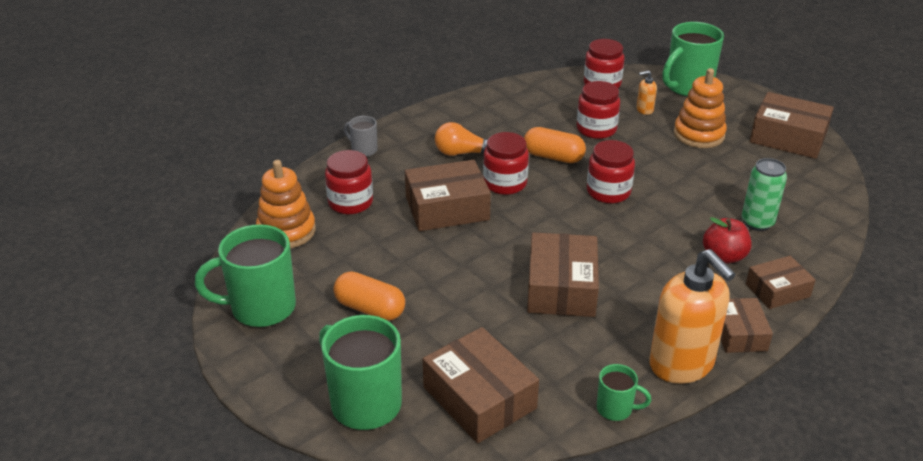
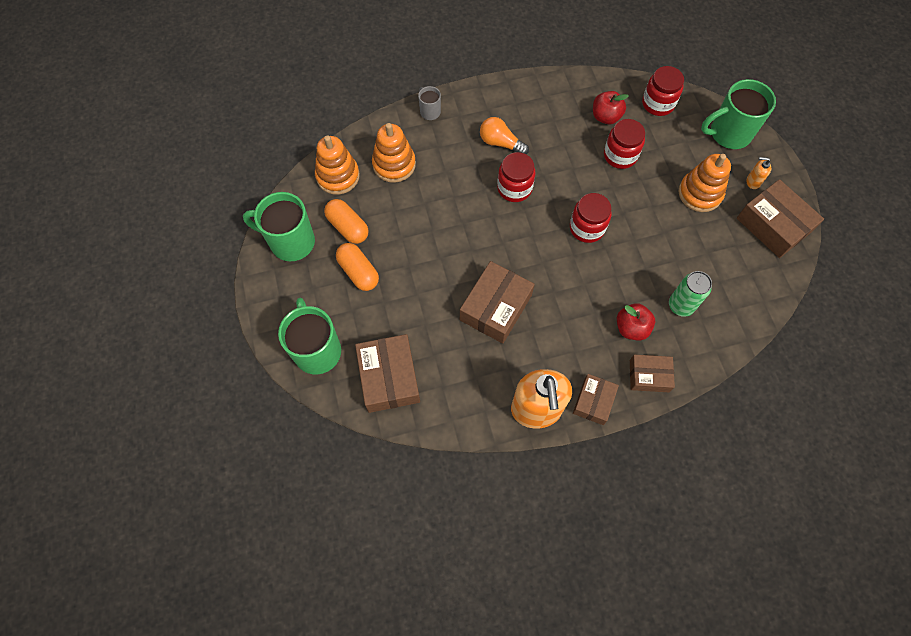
camera: 25 degrees right, 30 degrees up
(350, 202) = (394, 164): red jar -> orange stacking toy
(447, 208) = (458, 197): brown box -> none
(553, 157) = (567, 174): orange capsule -> orange capsule (348, 227)
(558, 106) = (605, 117): none -> red apple
(615, 409) = (469, 425): green mug -> none
(644, 110) = (674, 147): orange soap dispenser -> orange soap dispenser (753, 182)

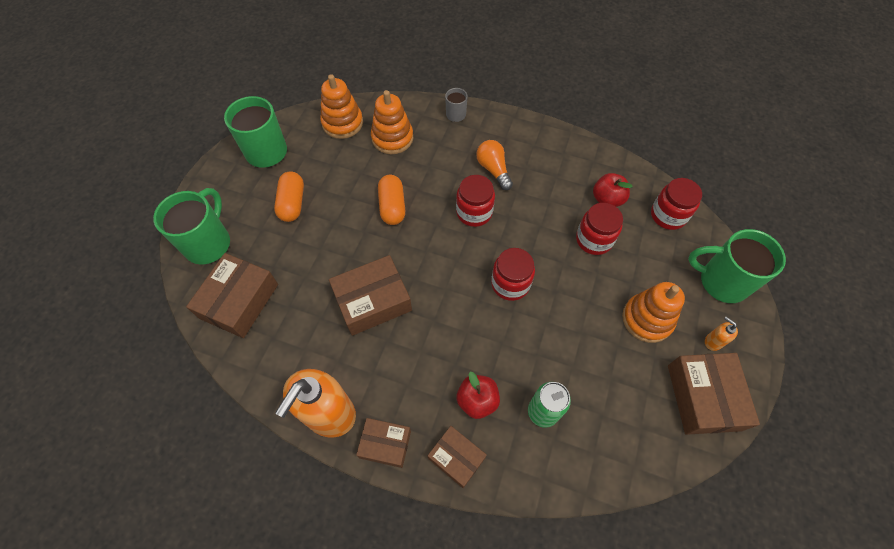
camera: 35 degrees right, 5 degrees down
(348, 227) = (315, 165): orange capsule -> orange capsule (392, 206)
(593, 401) = (385, 444): brown box -> brown box turned 45 degrees clockwise

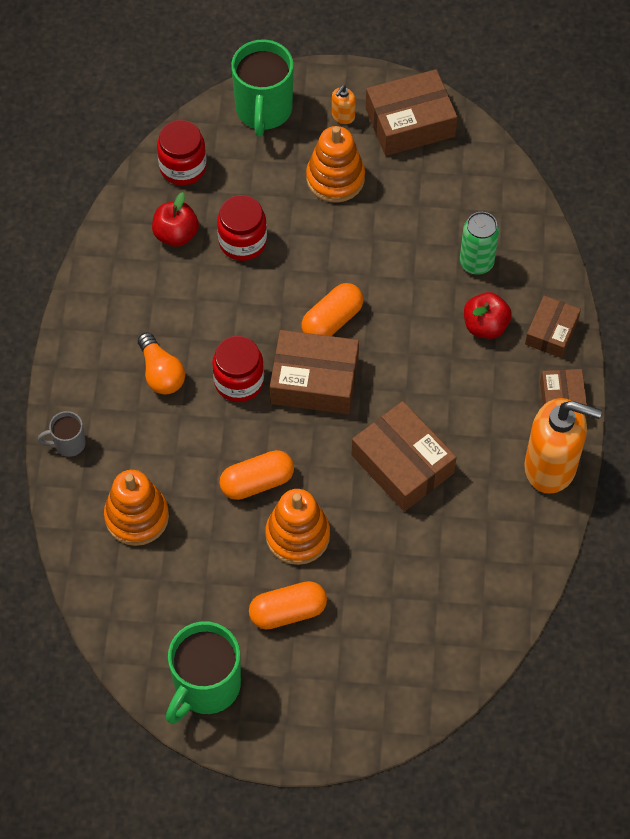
camera: 105 degrees left, 0 degrees up
(209, 243) = (382, 695): green mug -> none
(239, 301) = (452, 618): brown box -> brown box (314, 380)
(342, 123) = (124, 595): orange stacking toy -> orange stacking toy (297, 535)
(493, 169) = (161, 373): orange light bulb -> orange light bulb turned 75 degrees counterclockwise
(510, 284) = (332, 320): red jar -> orange capsule

